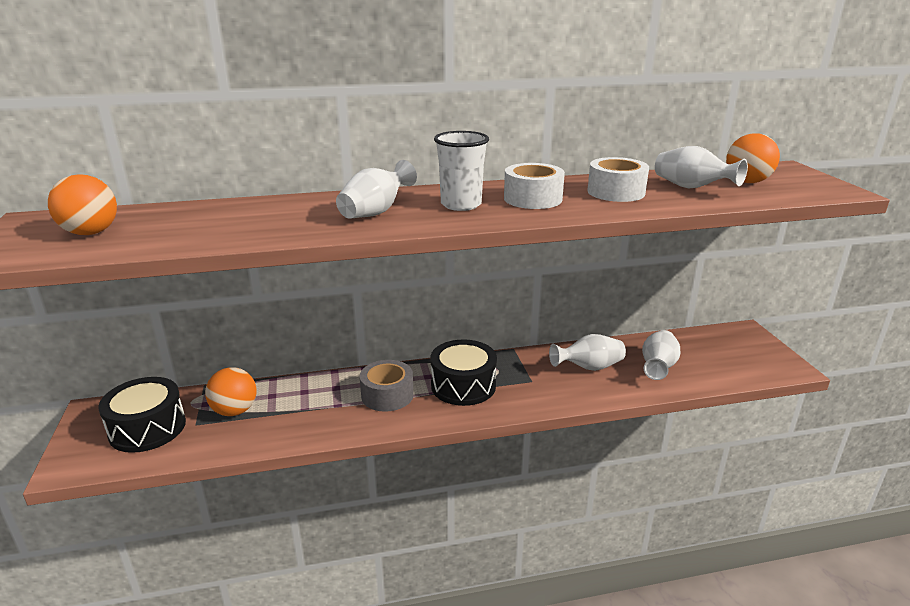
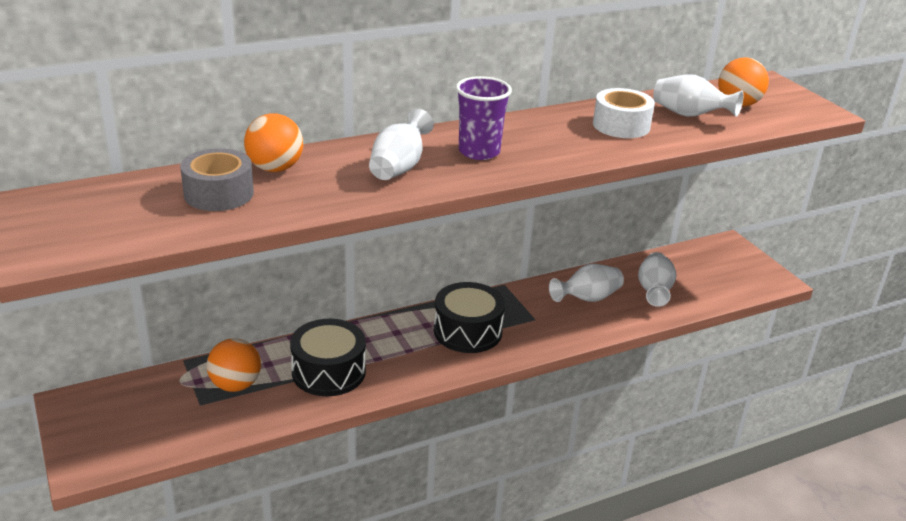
camera: 15 degrees left, 5 degrees up
(91, 233) = (116, 216): orange ball -> orange ball (275, 168)
(147, 428) = (148, 415): black drum -> black drum (328, 371)
(387, 395) = (393, 350): grey tape -> grey tape (218, 193)
(461, 205) = (479, 152): white cup -> purple cup
(532, 199) = (545, 139): white tape -> none

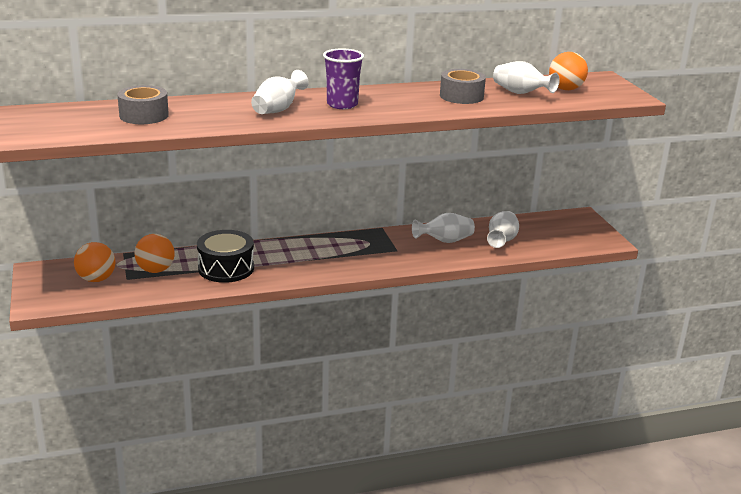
camera: 10 degrees right, 5 degrees down
(275, 168) = (189, 105): orange ball -> orange ball (96, 279)
(467, 331) = (341, 253): black drum -> none
(621, 125) = (461, 96): white tape -> grey tape

